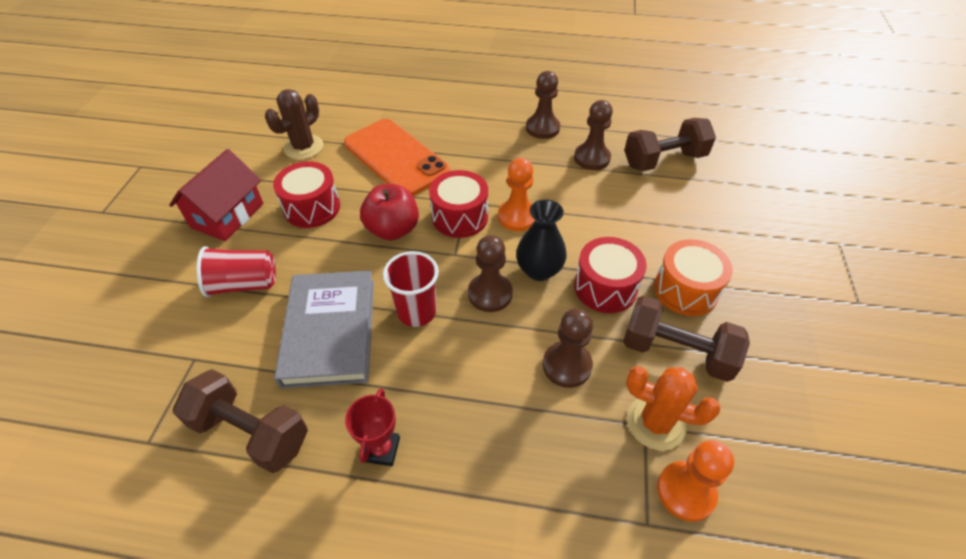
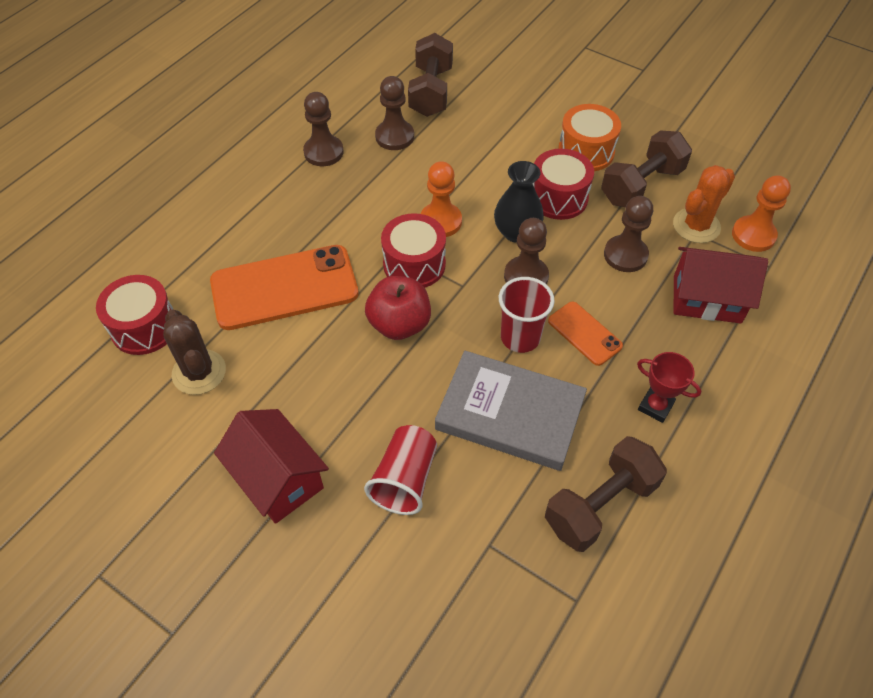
camera: 65 degrees left, 5 degrees up
(312, 208) = (319, 388): red drum -> red drum (144, 327)
(445, 360) = (584, 333): none -> orange phone
(552, 463) = (707, 299): none -> red house

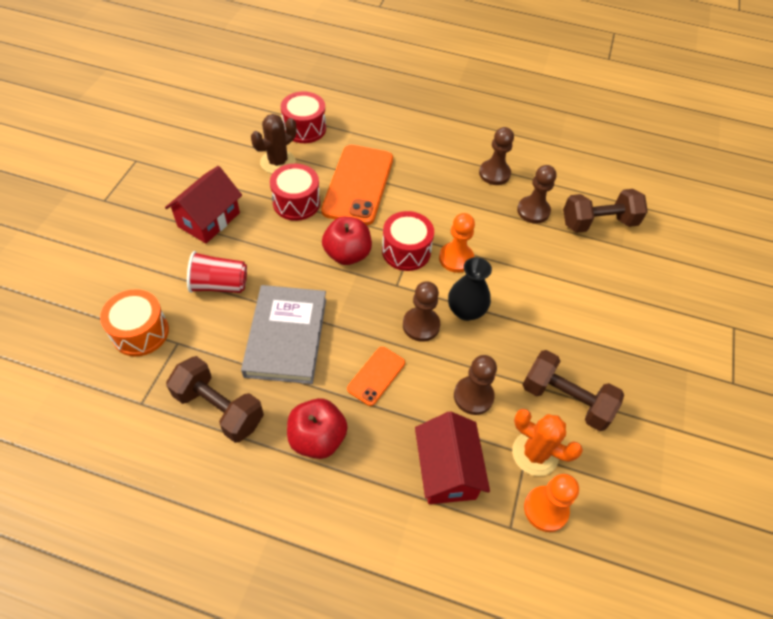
camera: 70 degrees right, 0 degrees up
(284, 288) = (358, 185): orange phone -> orange phone turned 45 degrees clockwise
(520, 337) = (358, 331): red cup -> none
(558, 197) = (519, 335): red drum -> red drum (296, 202)
(586, 151) = (587, 348): orange drum -> orange drum (140, 332)
(655, 406) = (317, 438): red trophy -> red apple

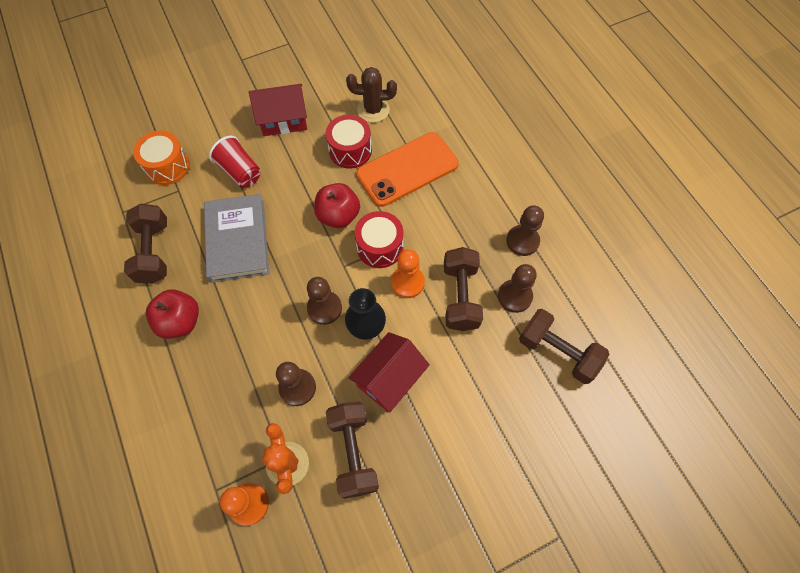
camera: 50 degrees right, 10 degrees up
(286, 336) = (237, 240): grey book -> grey book turned 60 degrees counterclockwise
(304, 128) = (422, 96): red drum -> none
(376, 376) = (257, 315): orange phone -> none
(447, 470) = (224, 416): red house -> red house (389, 378)
(501, 238) = (460, 296): none -> brown dumbbell

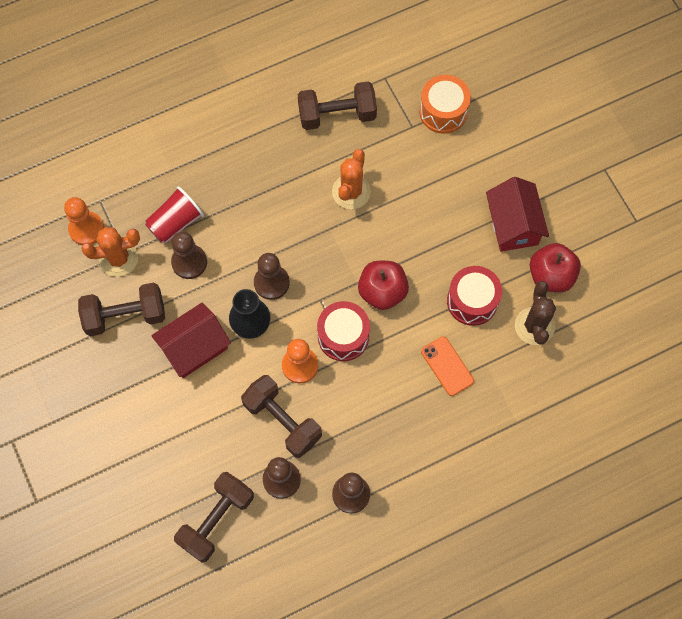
camera: 90 degrees right, 5 degrees up
(180, 321) = (260, 150): red apple -> red apple (551, 276)
(237, 240) = (351, 192): grey book -> orange cactus
(240, 172) = (438, 185): red cup -> red cup (176, 223)
(389, 378) = (194, 347): red house -> red house turned 75 degrees counterclockwise
(407, 169) = (447, 366): orange phone -> orange phone, size x0.51
(460, 296) = (282, 421): brown dumbbell -> brown dumbbell turned 45 degrees clockwise

